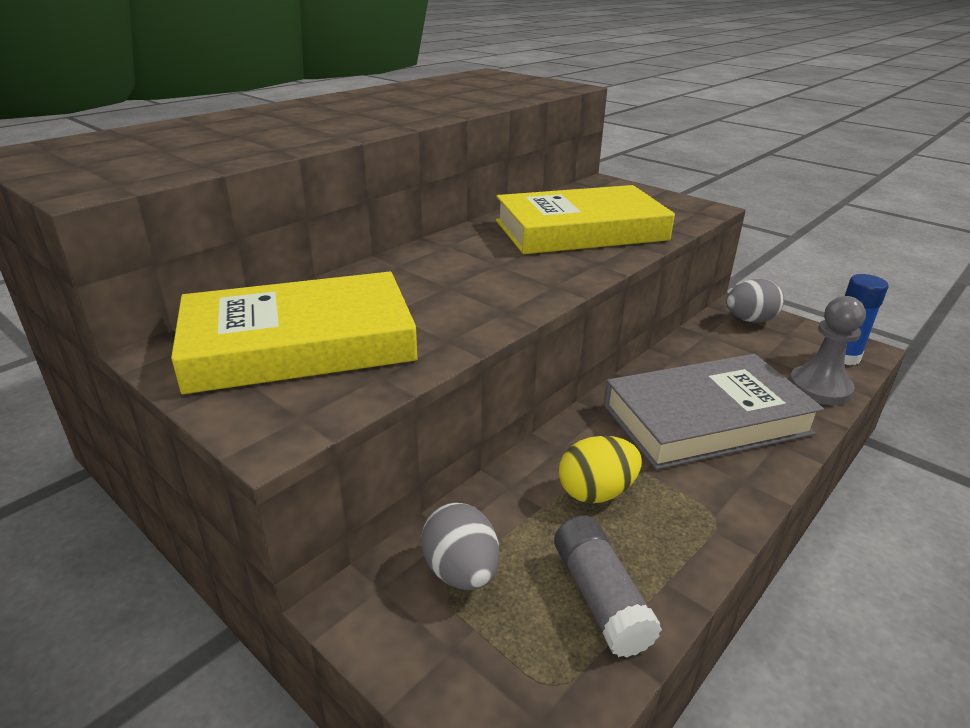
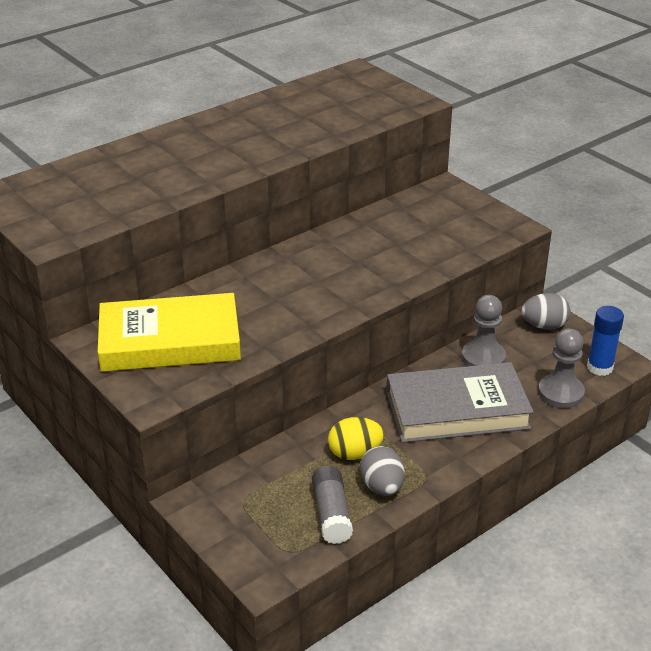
camera: 10 degrees right, 5 degrees up
(461, 572) = (254, 491): grey egg -> grey egg (382, 487)
(580, 230) = (396, 248): yellow book -> none
(702, 357) = (483, 358): none -> grey pawn

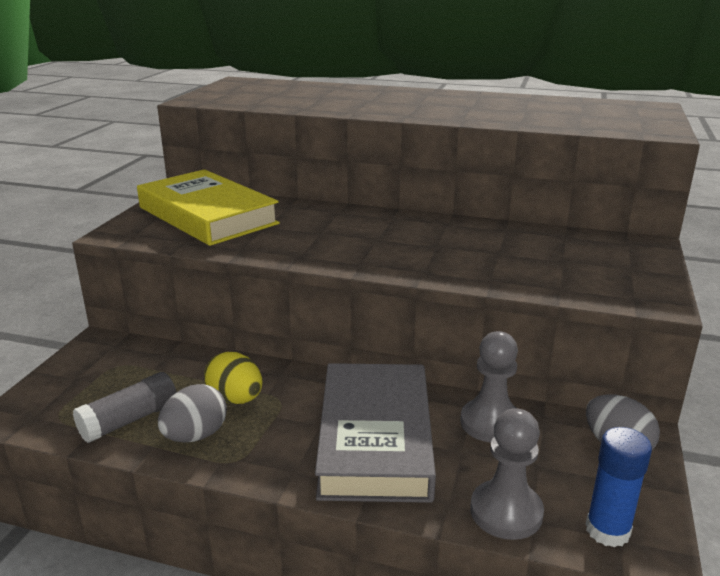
camera: 55 degrees right, 10 degrees down
(457, 410) = (375, 438): grey book -> grey book turned 45 degrees clockwise

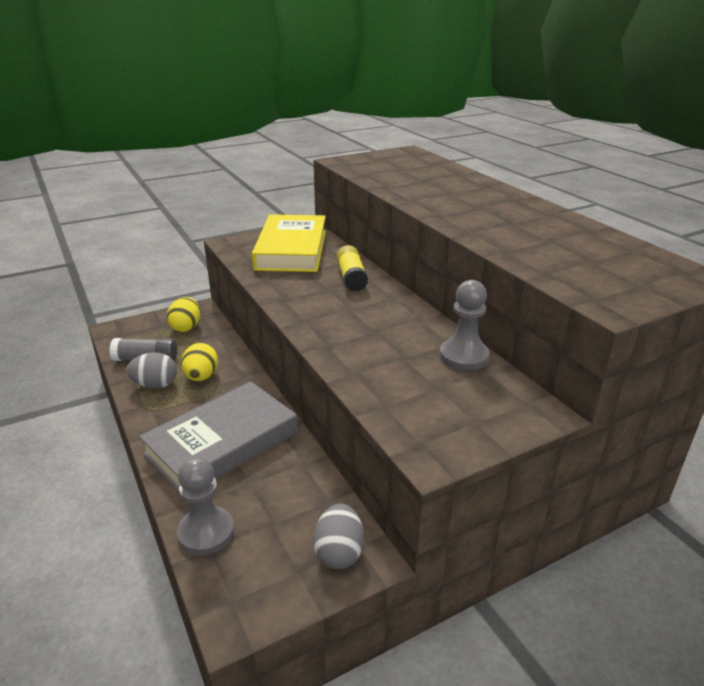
camera: 45 degrees right, 5 degrees up
(117, 366) = (186, 327): none -> yellow egg
(323, 216) = (351, 278): none -> yellow glue stick
(490, 423) = (294, 479): grey pawn -> grey pawn (464, 356)
(607, 530) = (234, 589): blue glue stick -> none

